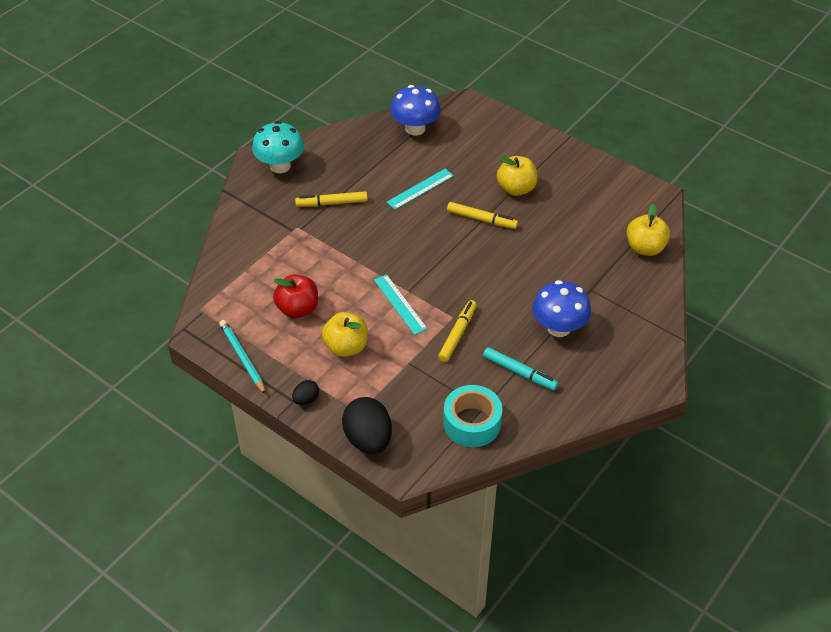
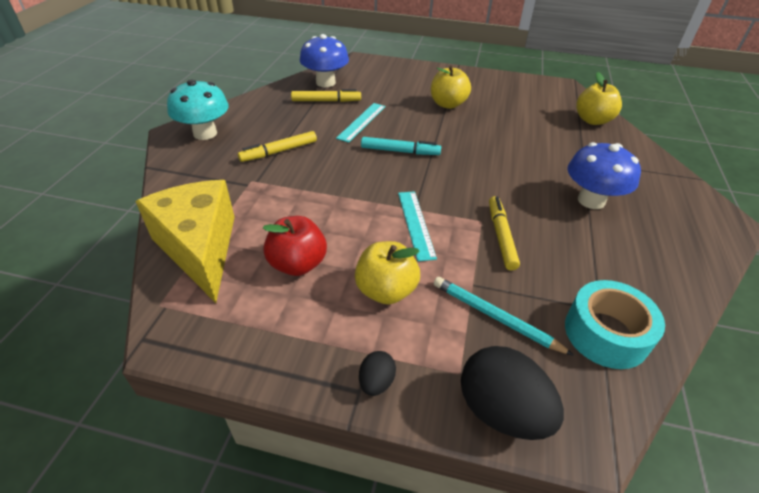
camera: 25 degrees left, 5 degrees down
(238, 276) = (200, 248): none -> yellow cheese
(242, 358) = (250, 352): turquoise pencil -> turquoise pencil (495, 317)
(400, 304) = (415, 224): turquoise ruler -> turquoise ruler turned 45 degrees clockwise
(481, 219) = (437, 132): yellow marker -> yellow marker (326, 101)
(519, 372) = (599, 255): turquoise marker -> turquoise marker (400, 151)

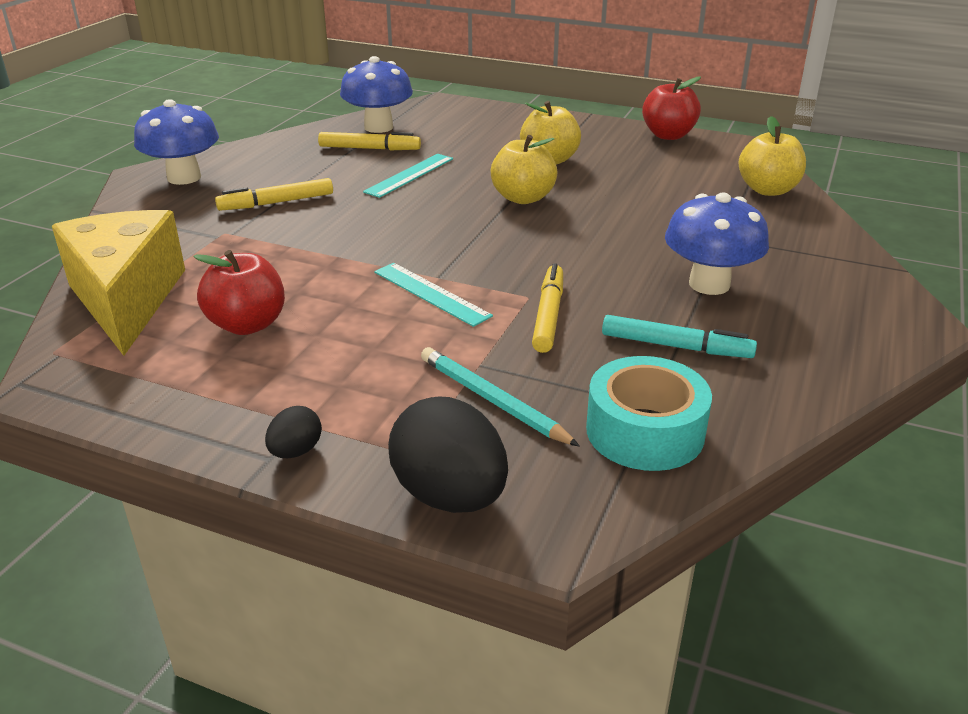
camera: 10 degrees right, 10 degrees down
(205, 133) = (184, 177): turquoise mushroom -> blue mushroom
(386, 290) = (354, 361): yellow apple -> yellow apple (523, 198)
(400, 151) = (449, 212): turquoise marker -> turquoise marker (676, 346)
(415, 224) = (431, 293): turquoise ruler -> turquoise ruler turned 45 degrees counterclockwise
(514, 80) = (668, 135): none -> red apple

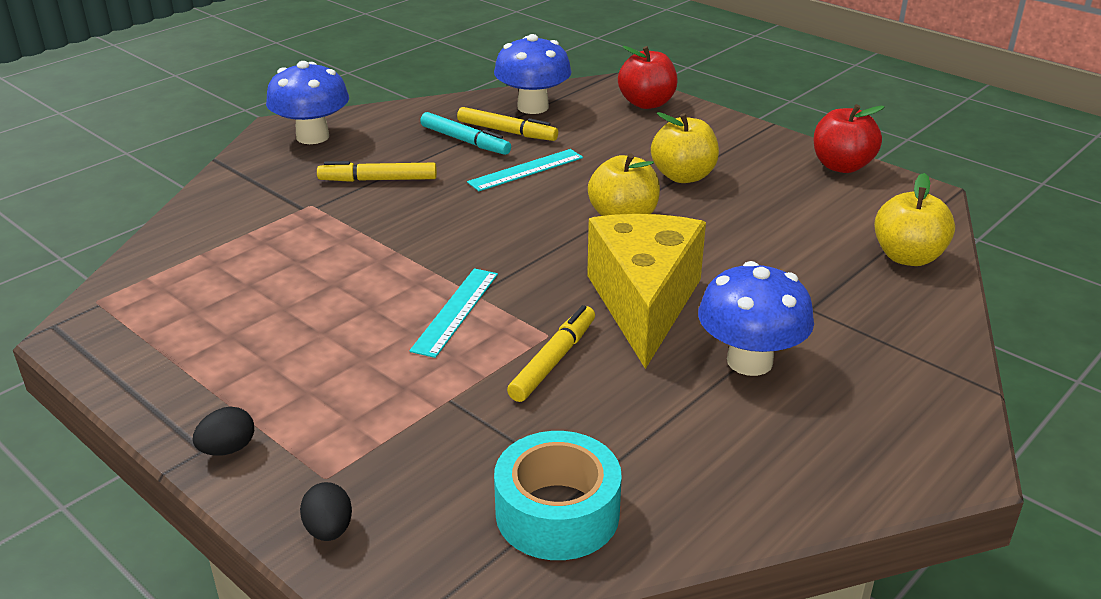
camera: 20 degrees right, 0 degrees up
(126, 299) = (185, 259): yellow cheese -> yellow cheese (644, 303)
(247, 325) = (269, 309): red apple -> red apple (647, 103)
(431, 293) = (455, 311): turquoise ruler -> turquoise ruler turned 45 degrees clockwise
(450, 496) = (329, 530): black egg -> black egg, size x0.49
(492, 400) = (434, 441): turquoise pencil -> none
(676, 346) = (659, 426): turquoise marker -> turquoise marker (465, 141)

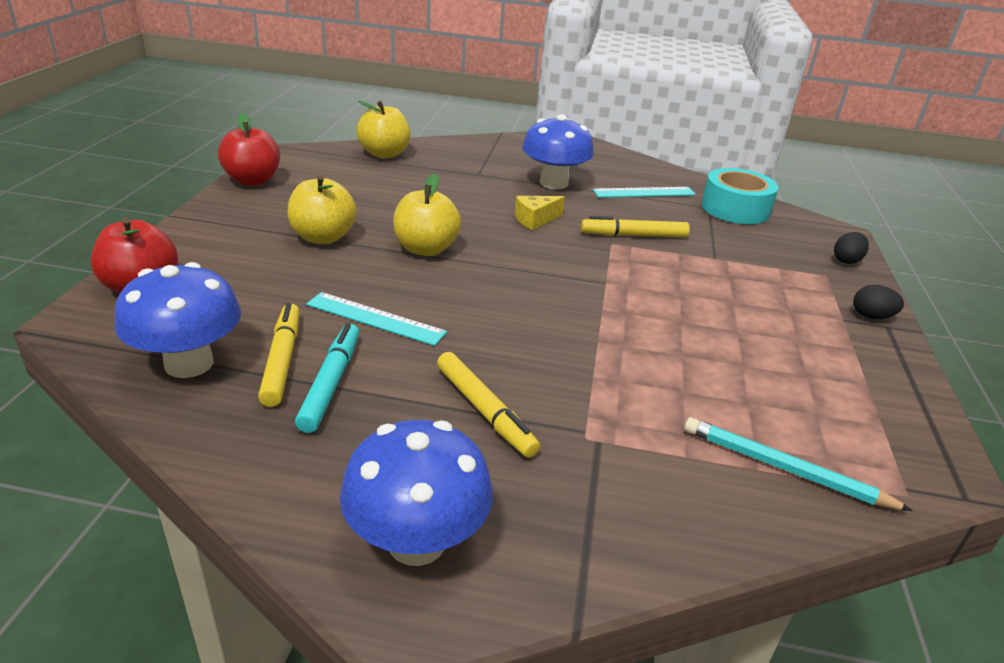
camera: 125 degrees left, 0 degrees up
(185, 263) = (784, 468): none -> turquoise pencil
(455, 311) = (635, 283): turquoise ruler -> turquoise ruler (644, 192)
(644, 303) = (535, 220): yellow cheese -> yellow cheese, size x0.40

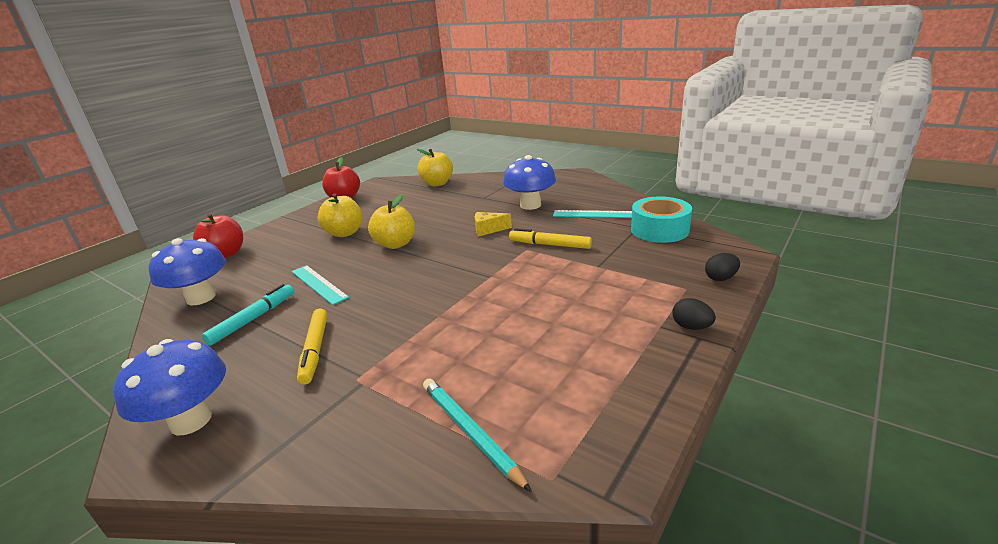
camera: 30 degrees right, 5 degrees down
(282, 360) = (245, 302): yellow marker -> none

